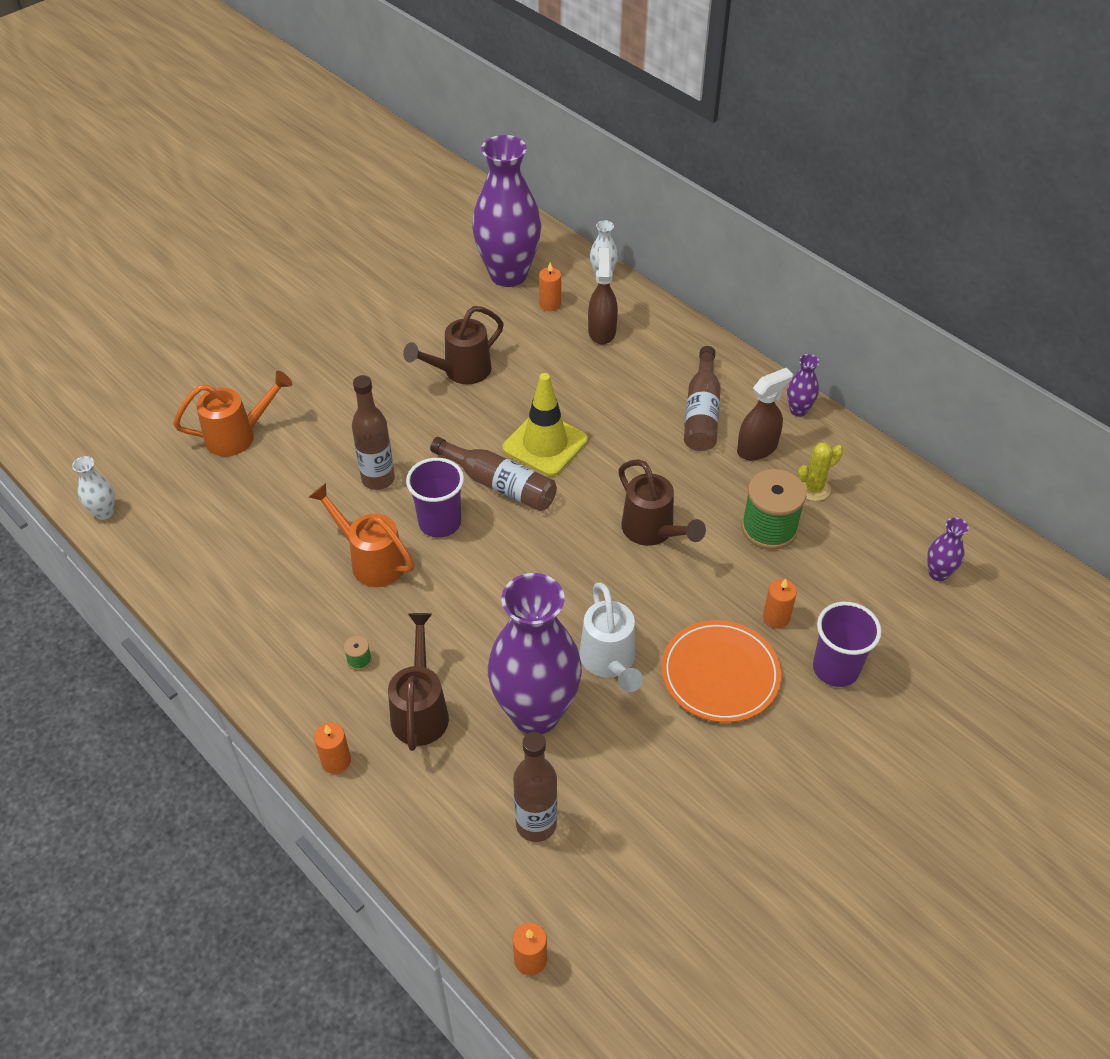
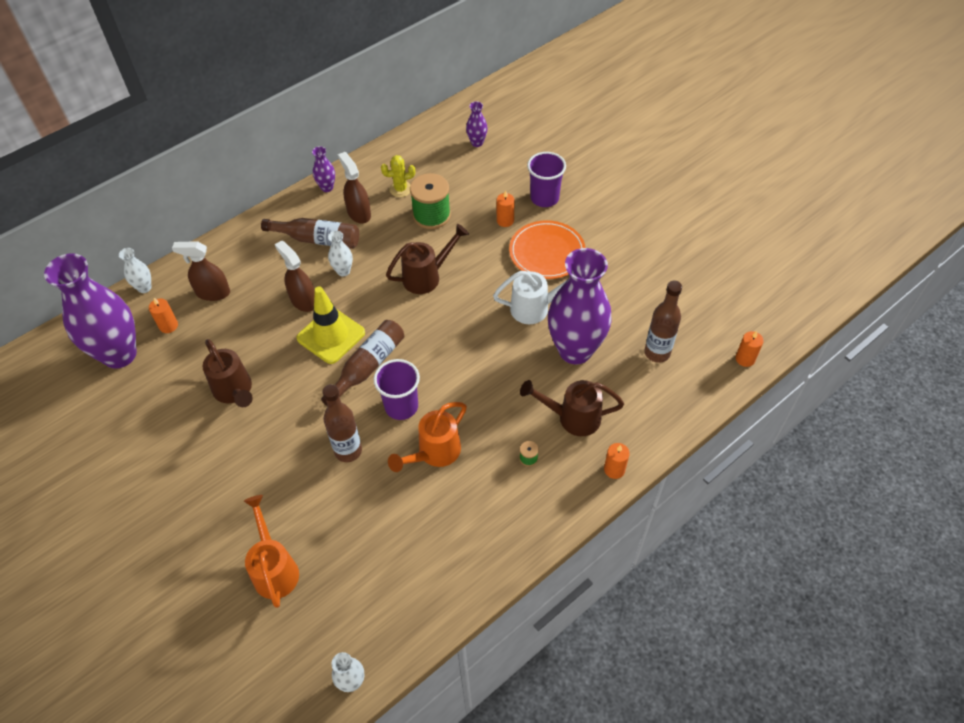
camera: 85 degrees left, 5 degrees up
(598, 412) = (303, 300): none -> brown spray bottle
(651, 444) = (343, 271): none -> white vase
(813, 489) = (400, 189): yellow cactus -> yellow cactus turned 75 degrees counterclockwise

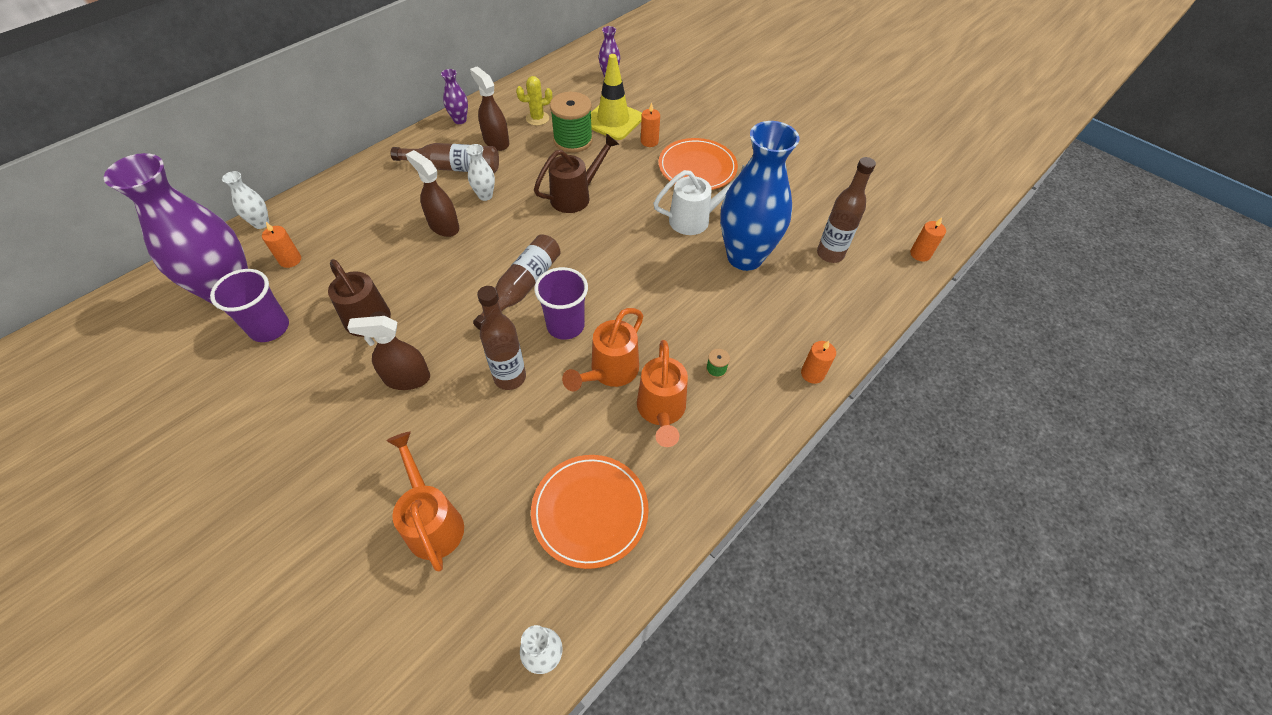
camera: 10 degrees left, 0 degrees up
(213, 292) = (340, 224): brown spray bottle -> brown spray bottle (407, 378)
(331, 335) = (478, 259): yellow traffic cone -> yellow traffic cone (613, 120)
(401, 573) = (590, 511): none -> orange plate
(474, 492) = (661, 411): none -> orange watering can
(544, 198) = (685, 120): purple cup -> purple cup (269, 328)
(572, 417) = (756, 323): brown watering can -> none
(575, 350) = (745, 257): purple vase -> blue vase

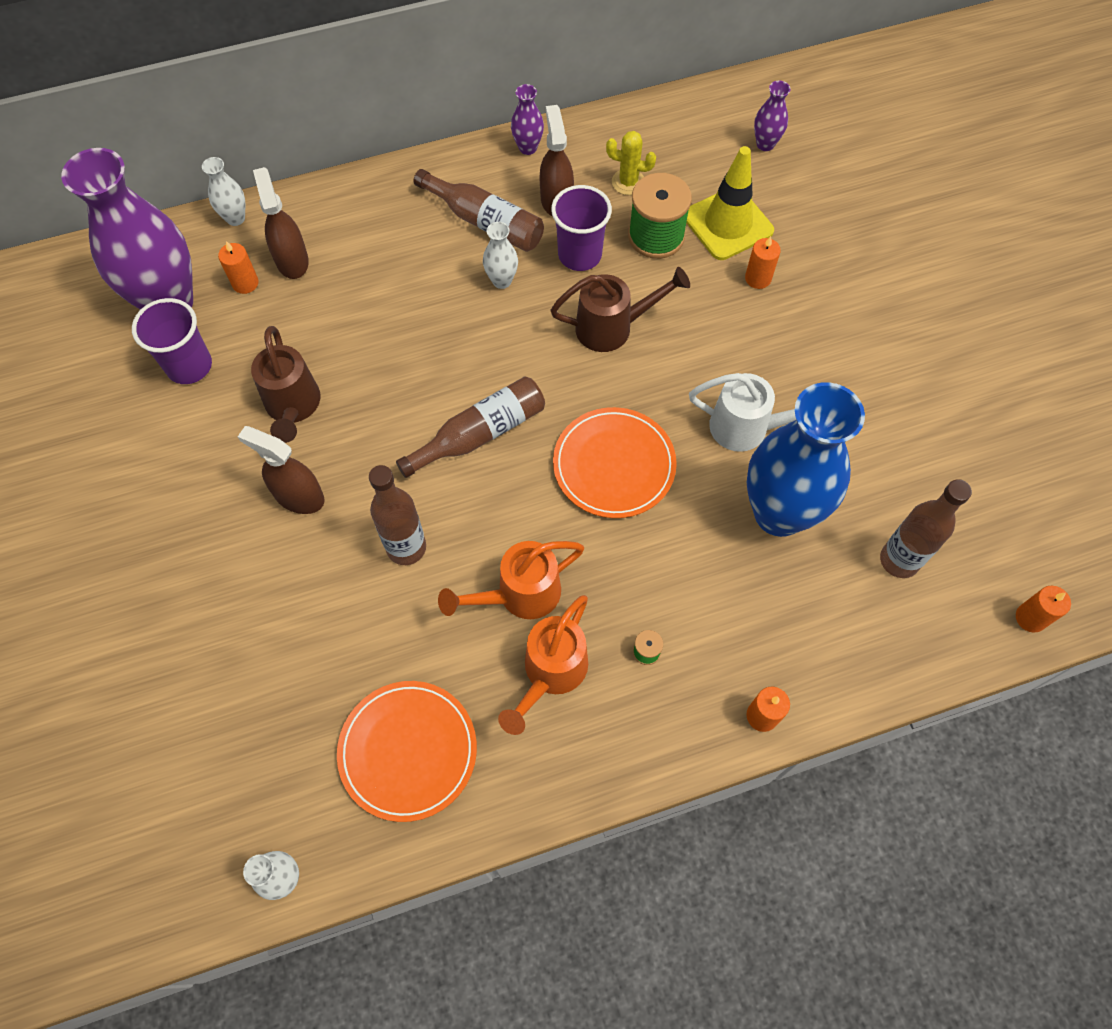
camera: 30 degrees right, 10 degrees up
(433, 521) = (248, 678): orange watering can -> none
(444, 226) = (432, 306): brown spray bottle -> brown spray bottle (292, 260)
(565, 325) = (502, 509): purple cup -> purple cup (579, 255)
(697, 167) = (799, 347): orange plate -> orange plate (614, 465)

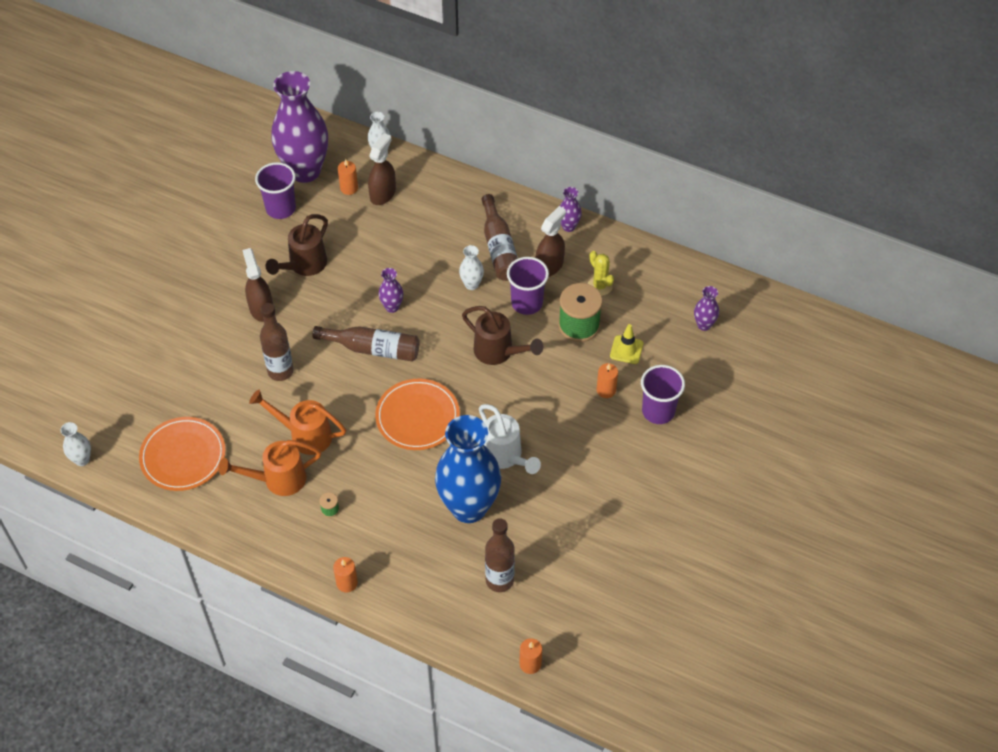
camera: 45 degrees right, 10 degrees down
(446, 372) = (392, 307): none -> purple vase
(727, 224) = (626, 350): yellow traffic cone -> yellow traffic cone, size x0.56
(827, 258) = (658, 411): none -> purple cup

